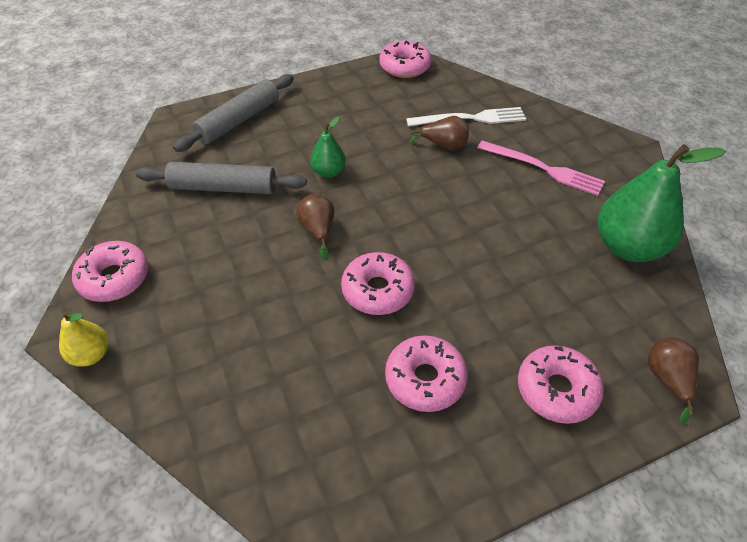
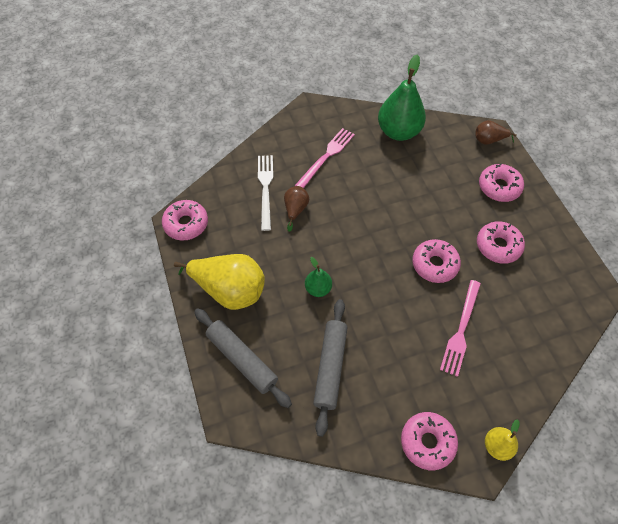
camera: 85 degrees left, 10 degrees up
(269, 319) = (461, 330): none -> pink fork
(318, 231) = (381, 298): brown pear -> none
(322, 104) = (229, 290): none -> yellow pear

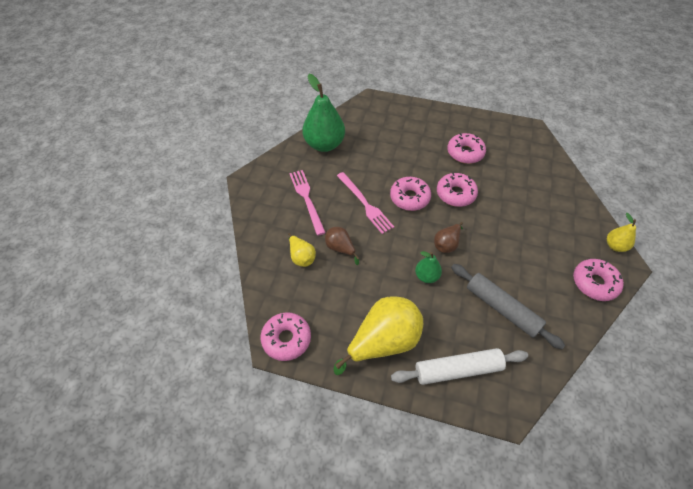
camera: 55 degrees left, 5 degrees down
(242, 359) = (458, 370): grey rolling pin -> white rolling pin
(265, 188) = (301, 257): white fork -> yellow pear
(461, 330) = (517, 211): pink fork -> pink fork (365, 204)
(488, 140) = (376, 105): brown pear -> brown pear (446, 244)
(499, 187) = (419, 124): pink donut -> pink donut (409, 198)

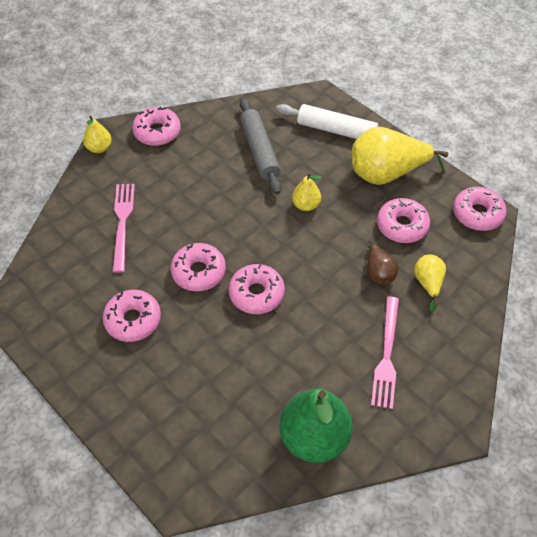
camera: 150 degrees left, 0 degrees up
(343, 295) = (402, 226): none -> pink donut
(365, 204) = (316, 312): pink fork -> pink fork (122, 223)
(426, 276) = (306, 205): green pear -> yellow pear
(446, 244) = (260, 224): brown pear -> none

